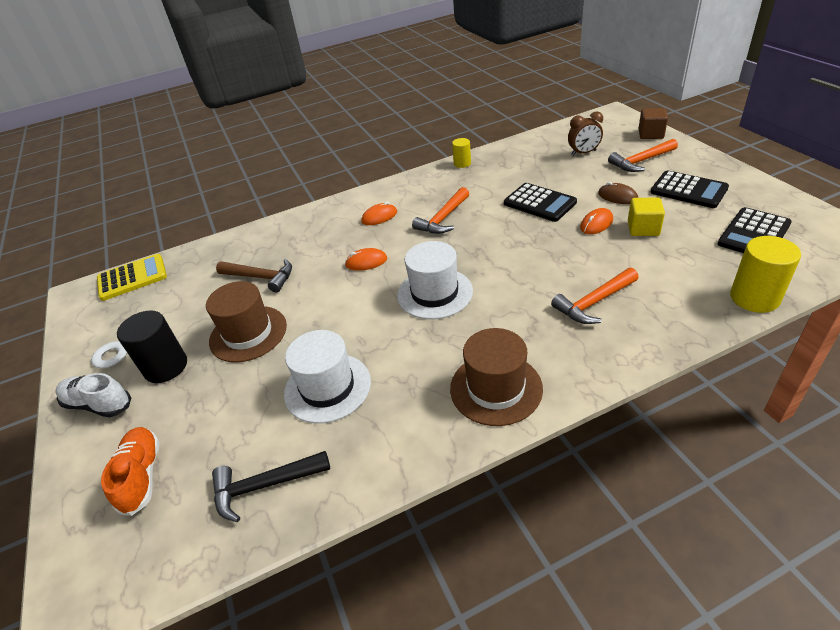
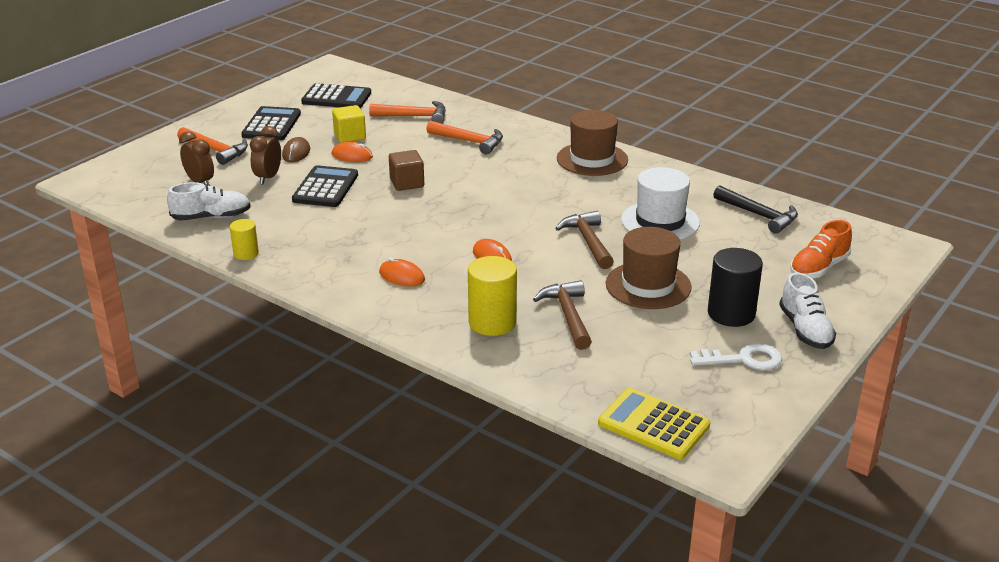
camera: 125 degrees left, 10 degrees down
(339, 322) = (588, 241): none -> brown hammer
(434, 293) = (510, 207): white hat -> none
(443, 219) = (384, 234): orange hammer -> orange hammer (414, 116)
(523, 154) = (211, 217): none -> white shoe
(574, 180) = (268, 178): none -> brown clock
(650, 134) = (144, 153): brown cube -> brown cube (407, 183)
(754, 298) = (422, 94): yellow cylinder -> yellow cylinder (492, 322)

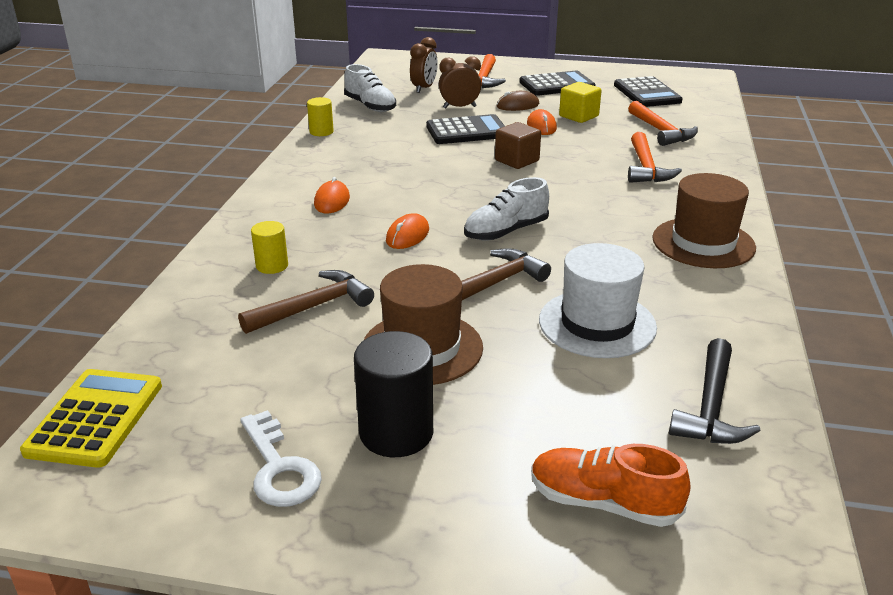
camera: 65 degrees right, 0 degrees up
(492, 322) = (272, 266): yellow cylinder -> yellow cylinder, size x0.57
(805, 330) = (396, 520): white shoe -> white shoe (506, 231)

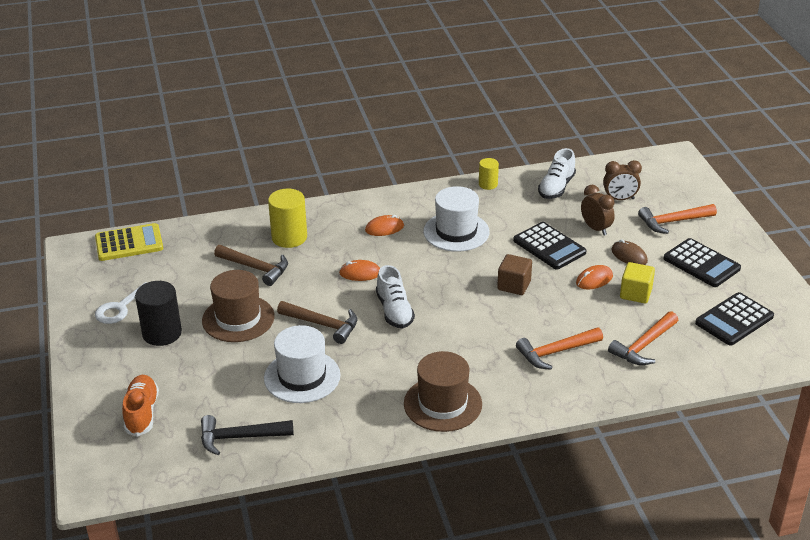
camera: 65 degrees right, 5 degrees up
(272, 266) = (289, 237): yellow cylinder -> yellow cylinder, size x1.76
(388, 165) = (456, 232): none -> white hat
(506, 231) = (394, 311): white shoe -> white shoe turned 135 degrees counterclockwise

